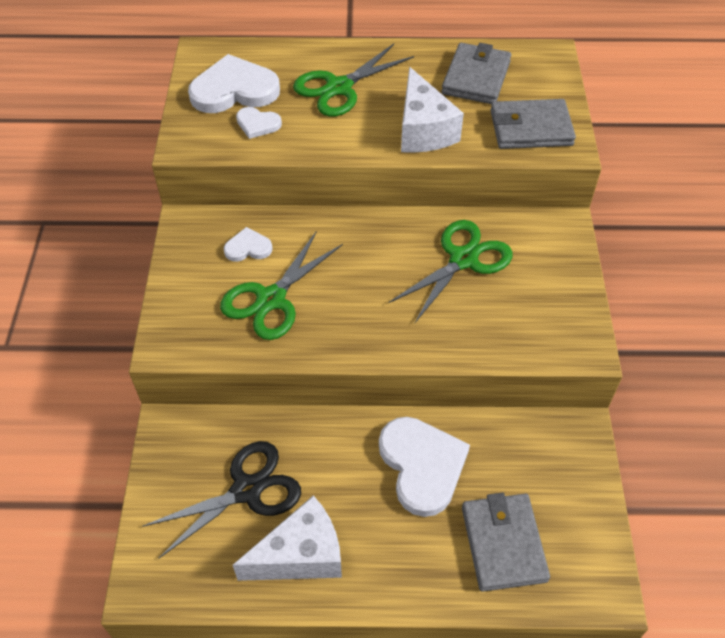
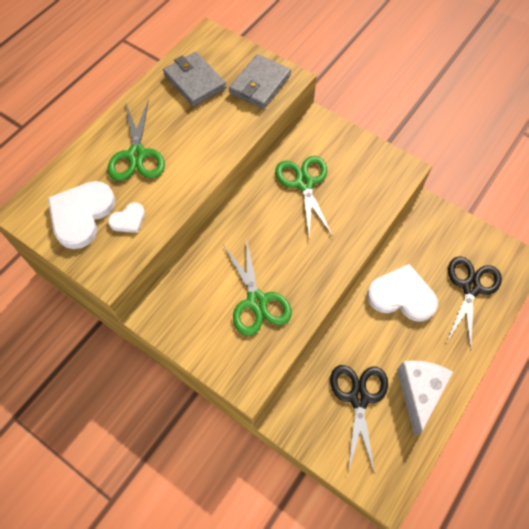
camera: 55 degrees left, 10 degrees up
(248, 248) = (204, 291): white heart -> none
(423, 130) = (215, 135): white cheese -> none
(503, 544) = (471, 287): grey wallet -> black scissors

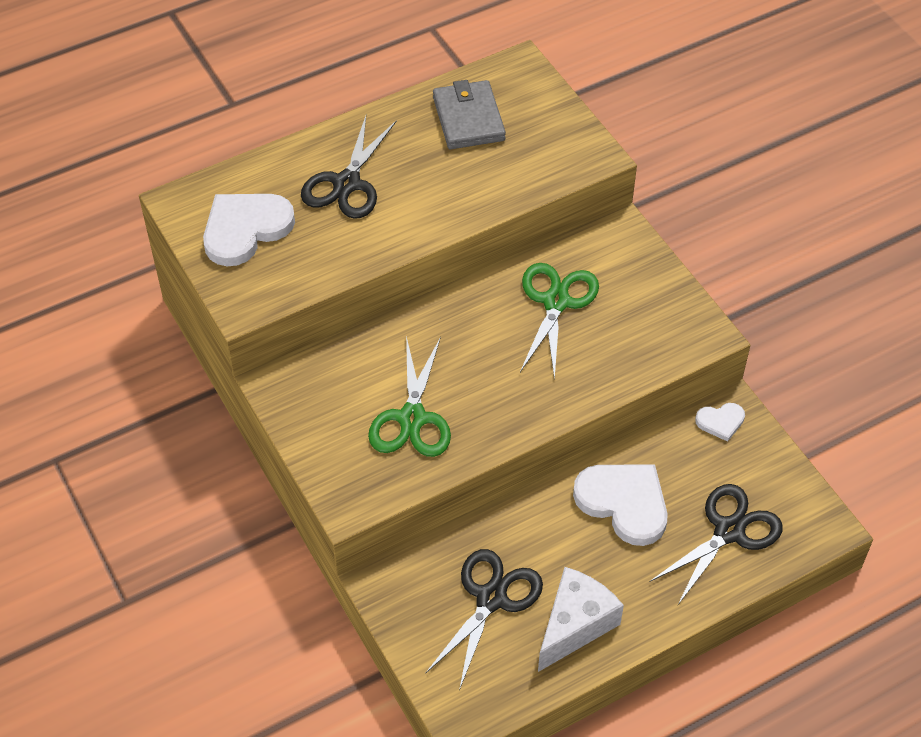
camera: 25 degrees right, 10 degrees down
(128, 220) = (297, 255): white heart -> white heart (720, 422)
(136, 155) = (347, 183): green scissors -> black scissors
(260, 84) = (552, 151): grey wallet -> none

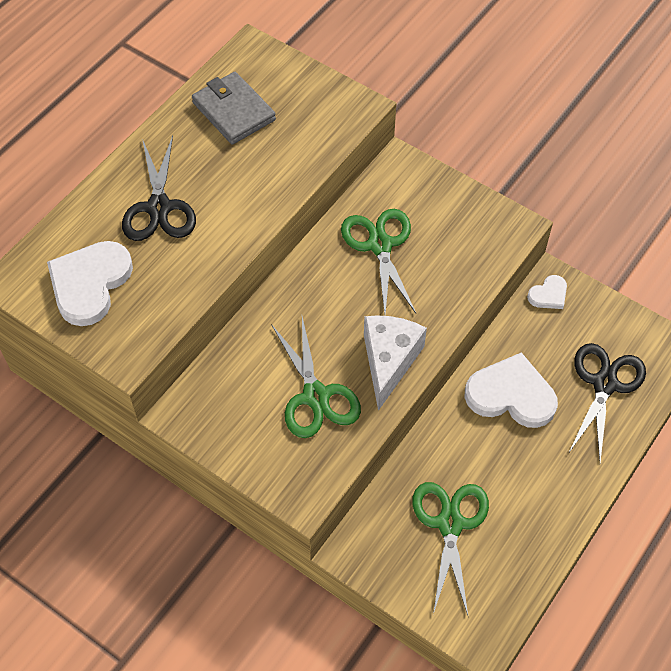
camera: 25 degrees left, 5 degrees up
(491, 598) = (450, 524): black scissors -> green scissors
(575, 625) = (529, 517): white cheese -> white cheese (389, 361)

